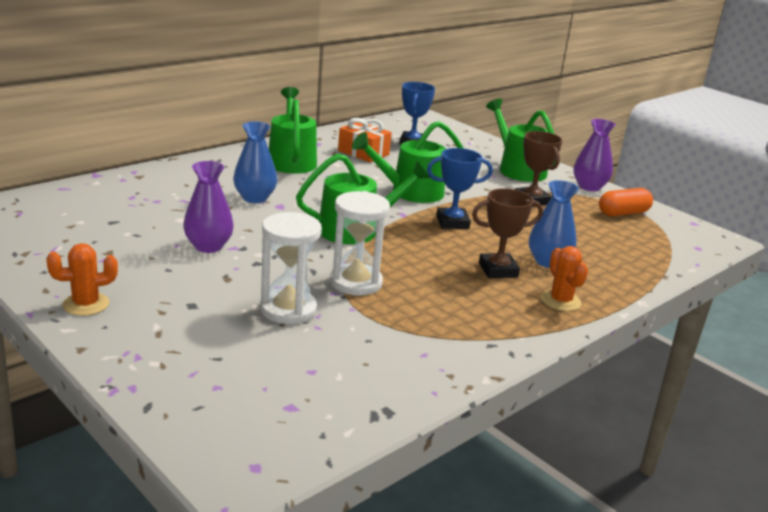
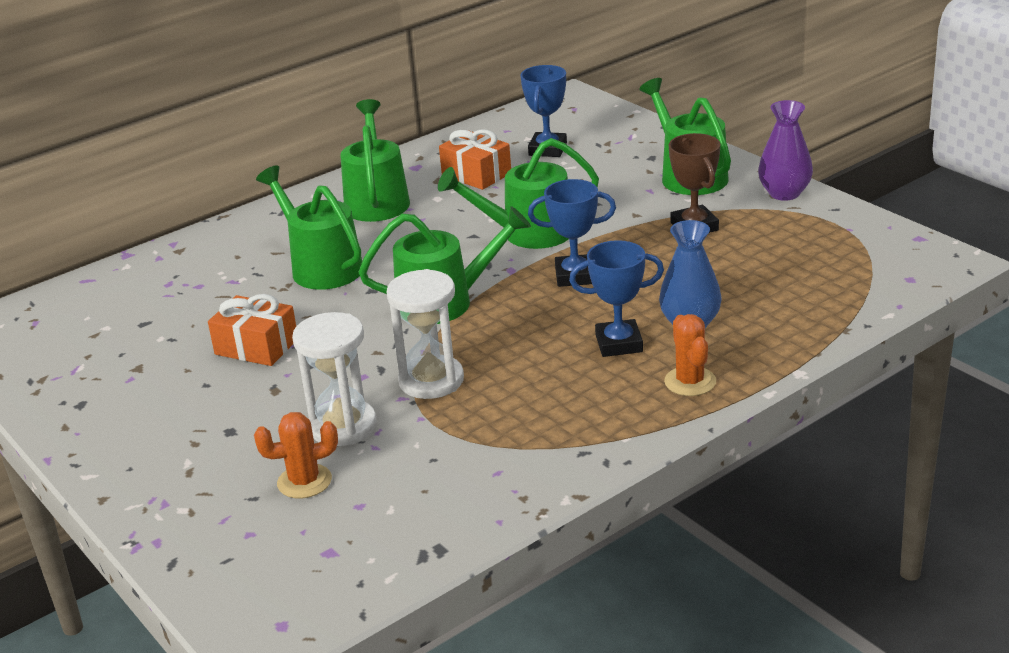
camera: 10 degrees right, 5 degrees up
(86, 304) = (109, 441): orange cactus -> orange cactus (304, 481)
(208, 246) = (256, 346): purple vase -> orange gift
(255, 198) = (321, 267): blue vase -> green watering can
(498, 270) = (619, 344): brown trophy -> blue trophy
(623, 213) = (820, 233): orange capsule -> none

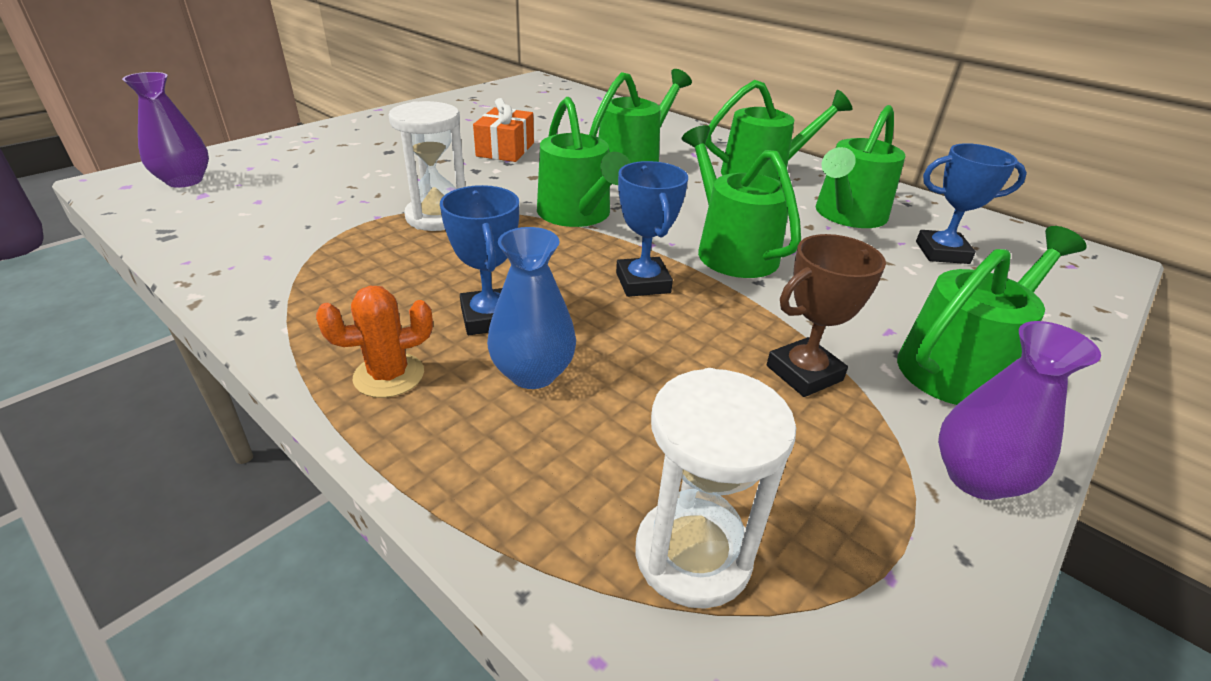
camera: 75 degrees right, 5 degrees up
(279, 578) = (184, 181): none -> purple vase
(304, 481) = (305, 179): orange cactus -> none
(343, 426) = (377, 187): white hourglass -> white hourglass (693, 555)
(476, 174) = (847, 215): orange gift -> green watering can

